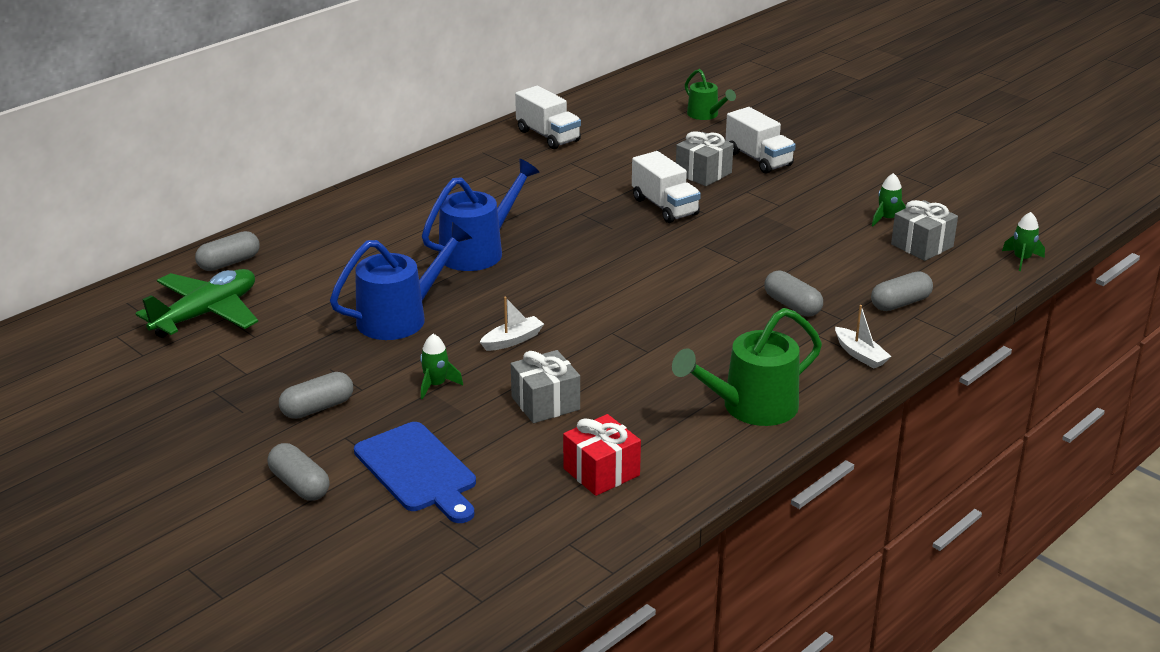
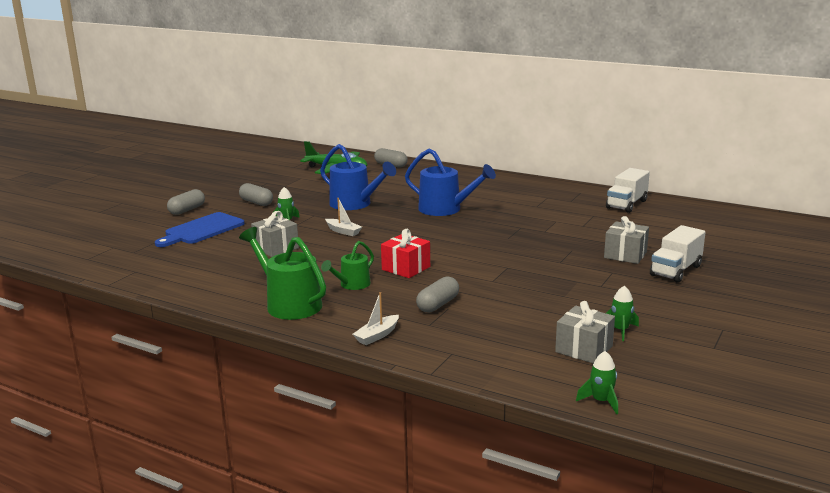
camera: 75 degrees right, 10 degrees down
(601, 472) = (205, 270): red gift -> red gift (406, 268)
(664, 207) = (555, 249): white truck -> none
(706, 115) = (733, 245): green watering can -> green watering can (351, 285)
(900, 303) = (470, 346): grey capsule -> none

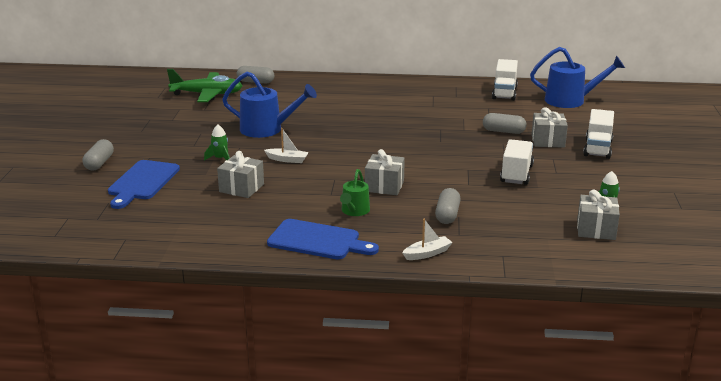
camera: 25 degrees left, 5 degrees up
(256, 202) = (165, 143): grey capsule -> grey capsule (503, 131)
(289, 304) = (318, 241): green watering can -> blue cutting board
(377, 335) = (427, 253): white boat -> white boat turned 135 degrees counterclockwise
(406, 268) = (384, 186): red gift -> grey gift
(445, 209) = (358, 122): blue watering can -> blue watering can (571, 100)
(554, 280) = (516, 174): none -> white truck
(601, 401) = (647, 268): green rocket -> none

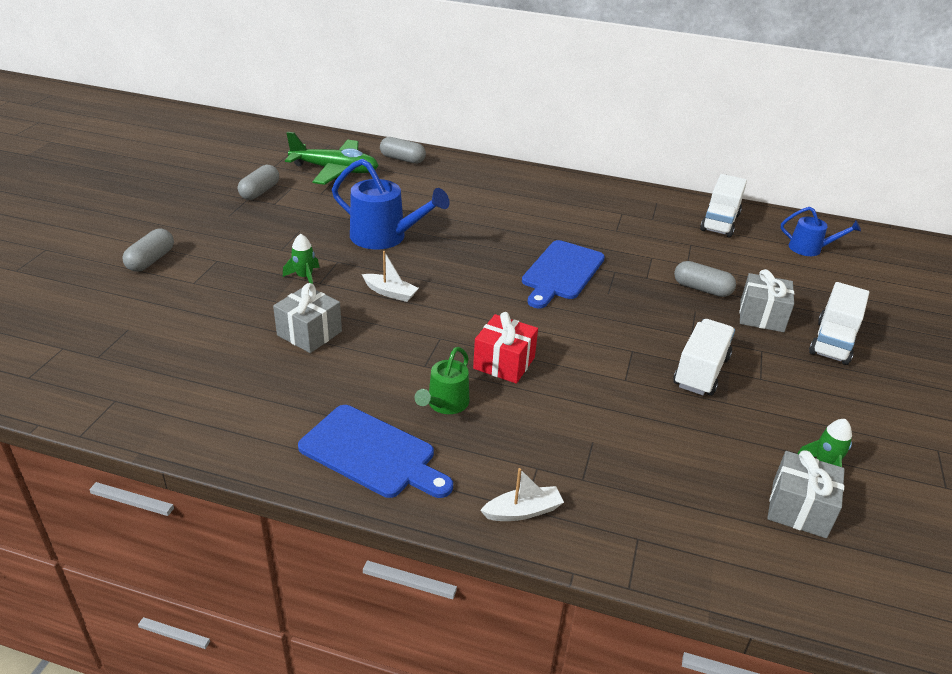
camera: 10 degrees right, 10 degrees up
(142, 182) = (187, 301): blue cutting board -> blue cutting board (561, 272)
(384, 186) = (504, 363): grey gift -> red gift
(447, 215) = (576, 435): grey capsule -> grey capsule (260, 192)
(571, 100) = (810, 249): blue watering can -> blue watering can, size x0.58

